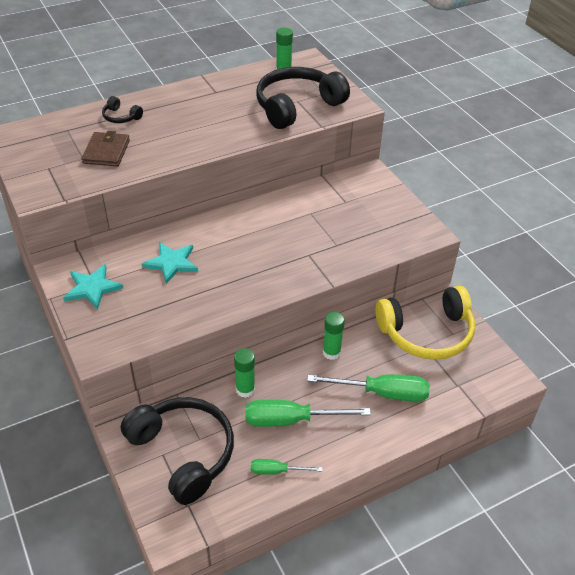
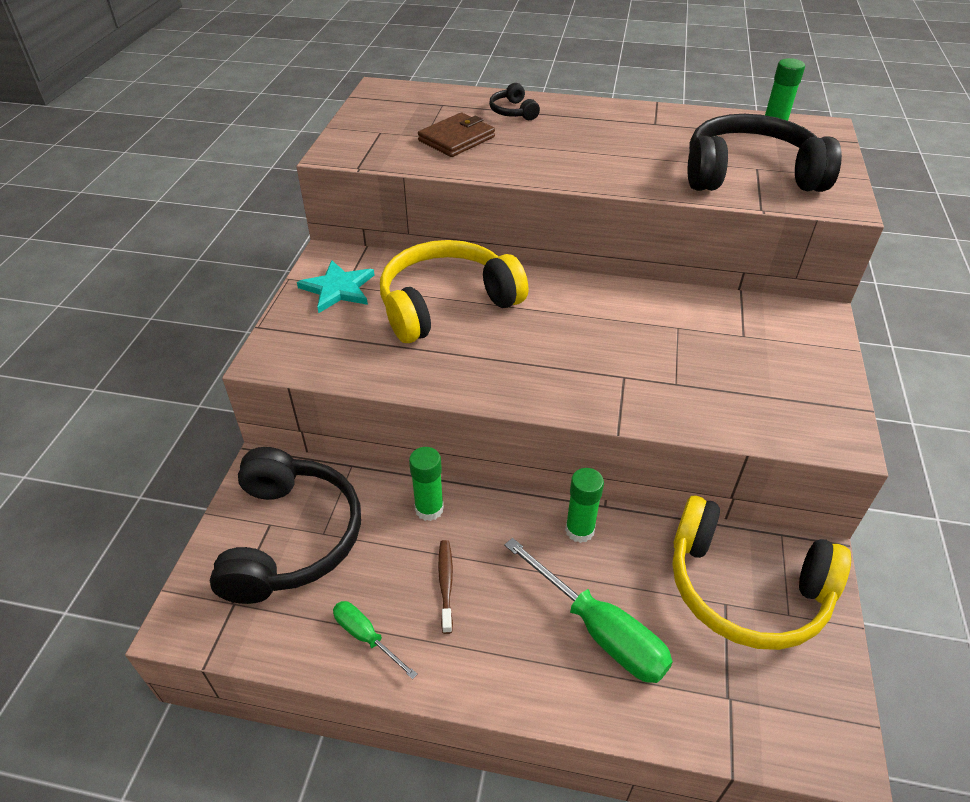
camera: 40 degrees right, 0 degrees up
(172, 263) = (446, 304): turquoise star -> yellow headphones
(291, 420) = (446, 584): green screwdriver -> brown toothbrush

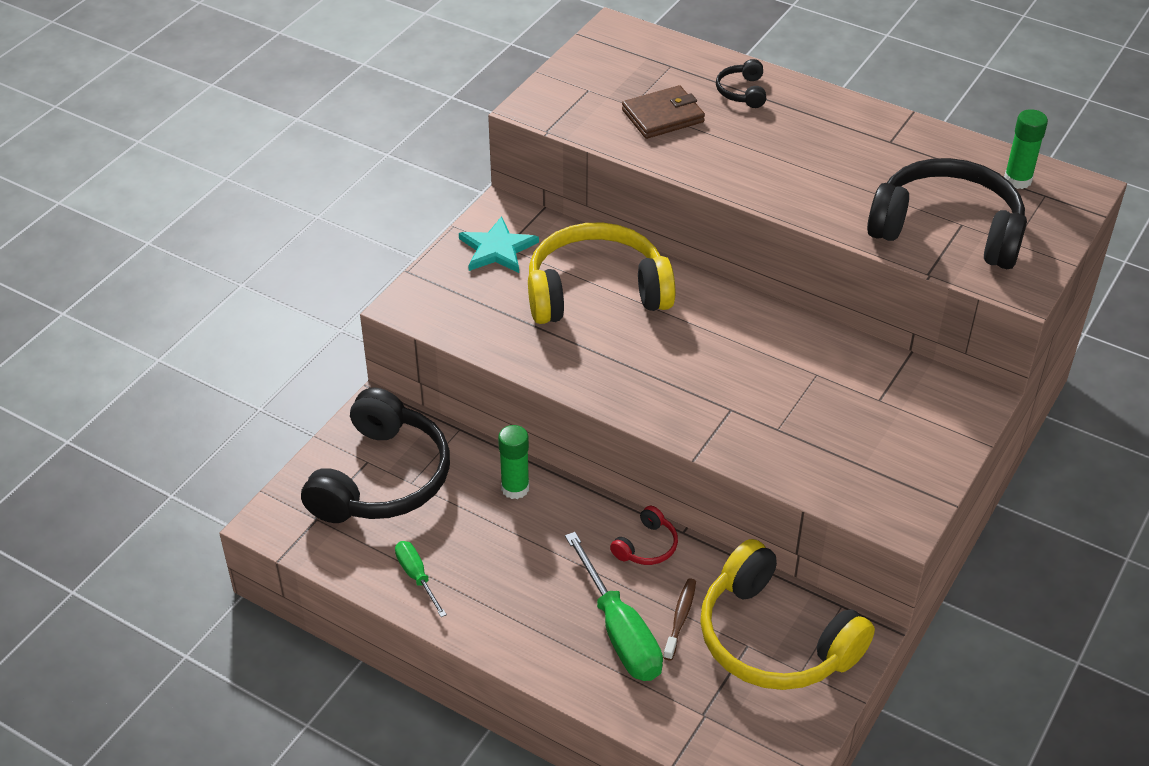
camera: 20 degrees right, 0 degrees up
(446, 584) = (502, 555): brown toothbrush -> brown toothbrush (680, 618)
(579, 530) = (646, 546): green glue stick -> red headphones

